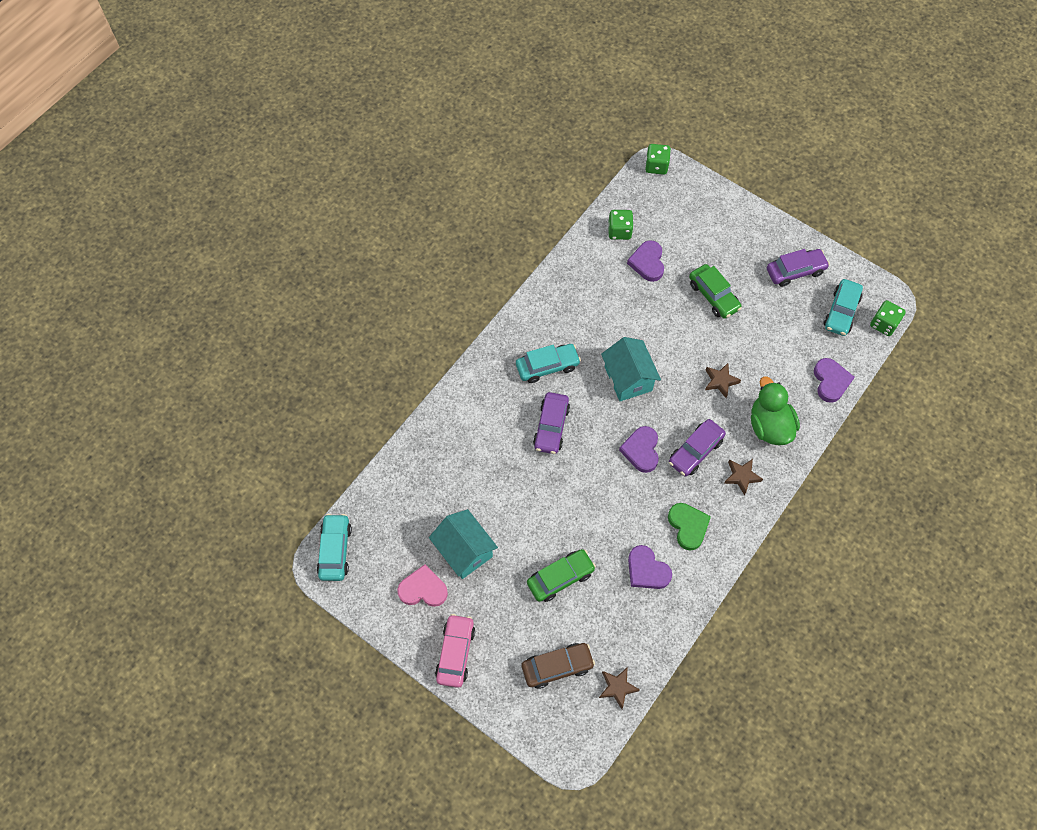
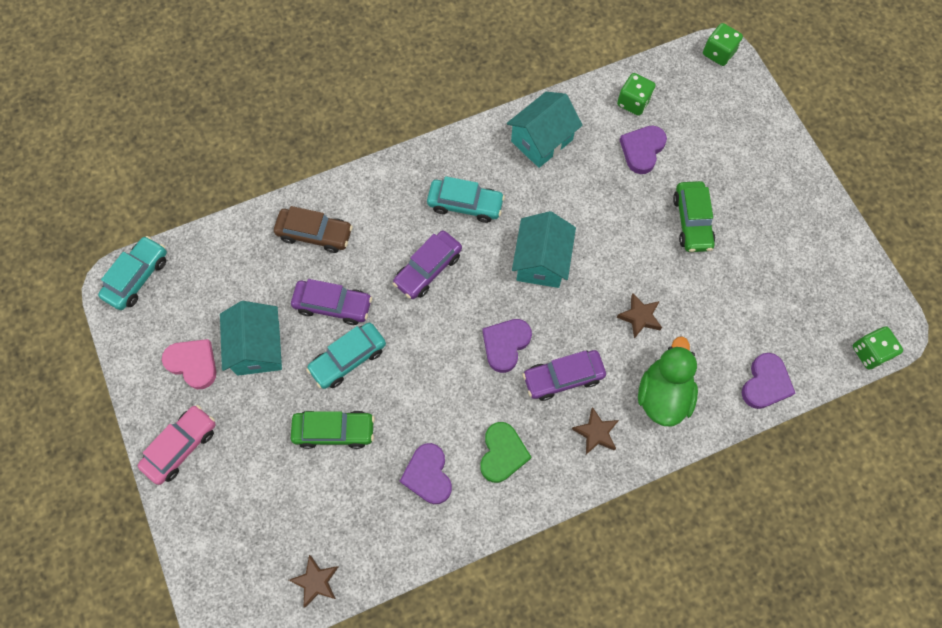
camera: 30 degrees right, 5 degrees up
(557, 667) = (270, 522): brown car -> brown car (315, 234)
(572, 292) = (542, 140): none -> turquoise house
(795, 271) = (803, 241): purple car -> purple car (333, 305)
(841, 312) = (828, 313): turquoise car -> turquoise car (348, 359)

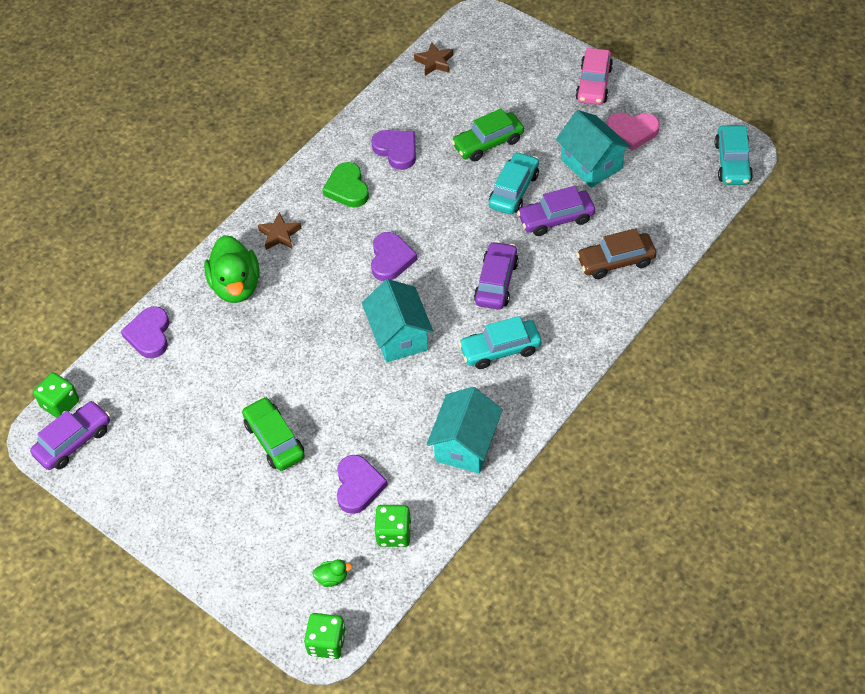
camera: 155 degrees right, 15 degrees down
(563, 377) = (328, 259): purple car -> purple car (73, 441)
(639, 317) = (285, 334): brown star -> none
(694, 93) = (332, 578): none -> green duck

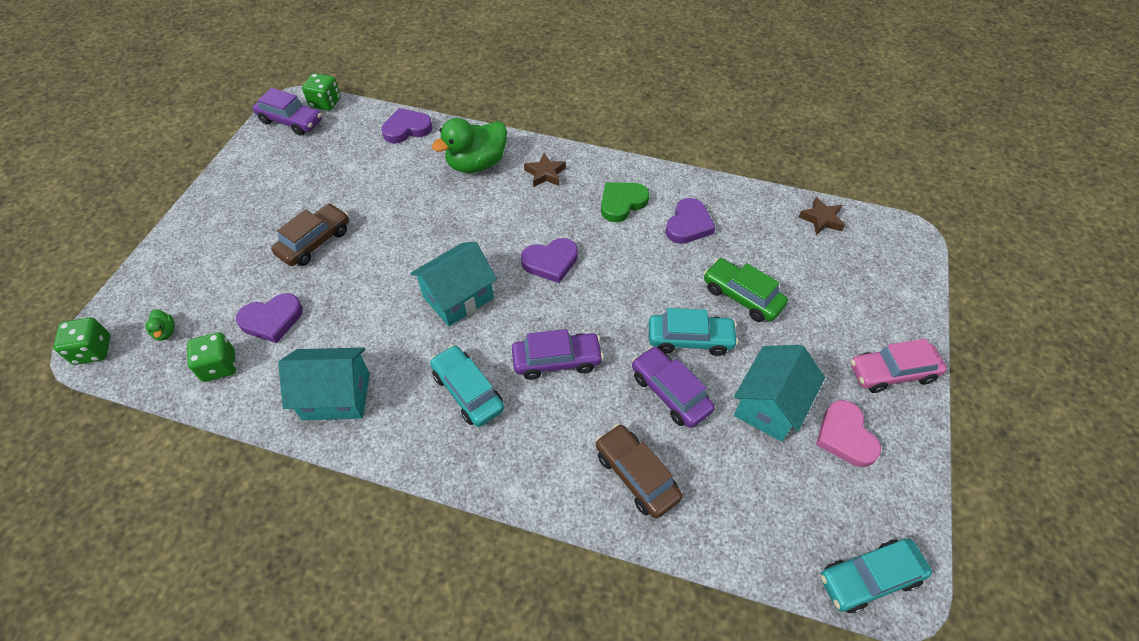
camera: 65 degrees right, 0 degrees up
(274, 440) = (314, 242): green car -> brown car

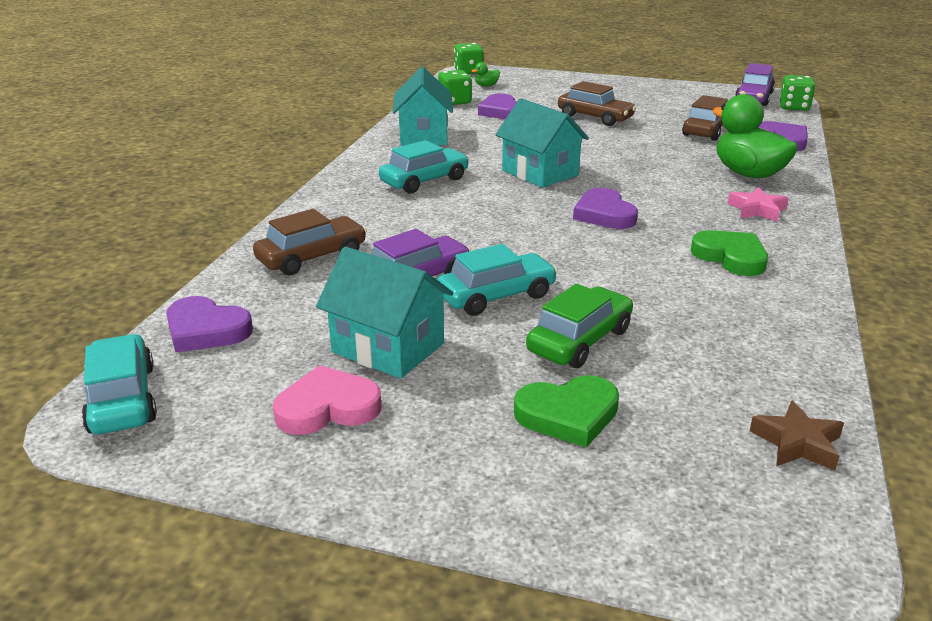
camera: 90 degrees right, 25 degrees down
(372, 168) = (707, 130): none -> brown car
(545, 174) = (757, 210): brown star -> pink star
(557, 360) = (461, 218): purple car -> none
(688, 225) = (712, 305): purple heart -> purple heart (206, 330)
(690, 339) = (496, 296): turquoise car -> turquoise car turned 120 degrees counterclockwise
(821, 309) = (568, 415): none -> green heart
(892, 373) = (438, 477): pink car -> none

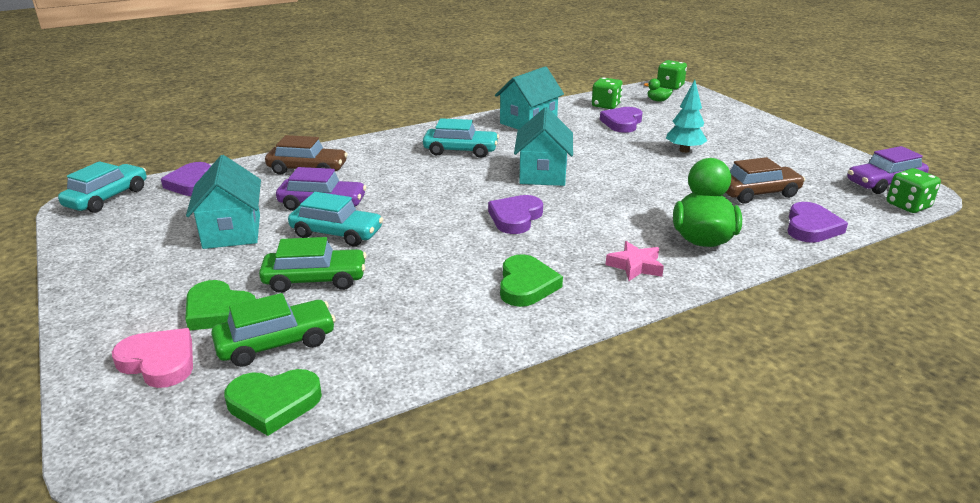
camera: 45 degrees right, 0 degrees up
(327, 407) = (151, 244): pink heart -> pink heart (159, 362)
(595, 117) = (684, 150): brown car -> turquoise tree
(682, 404) = (276, 343): none -> green car
(797, 443) = (273, 403): brown star -> green heart

